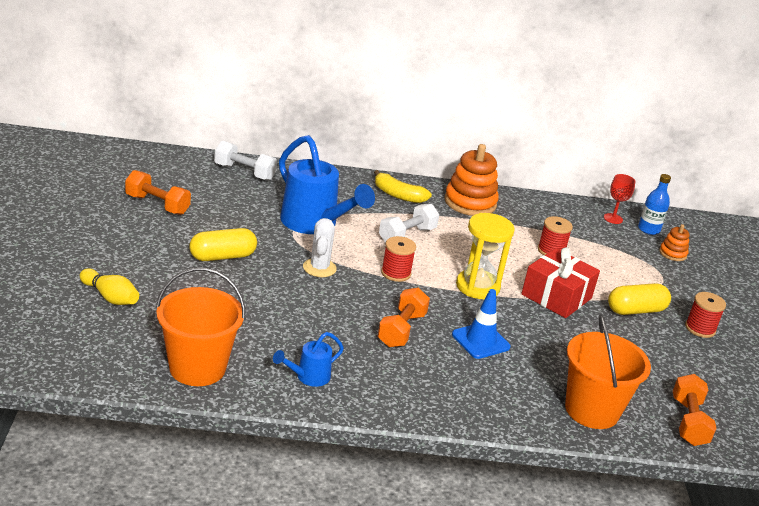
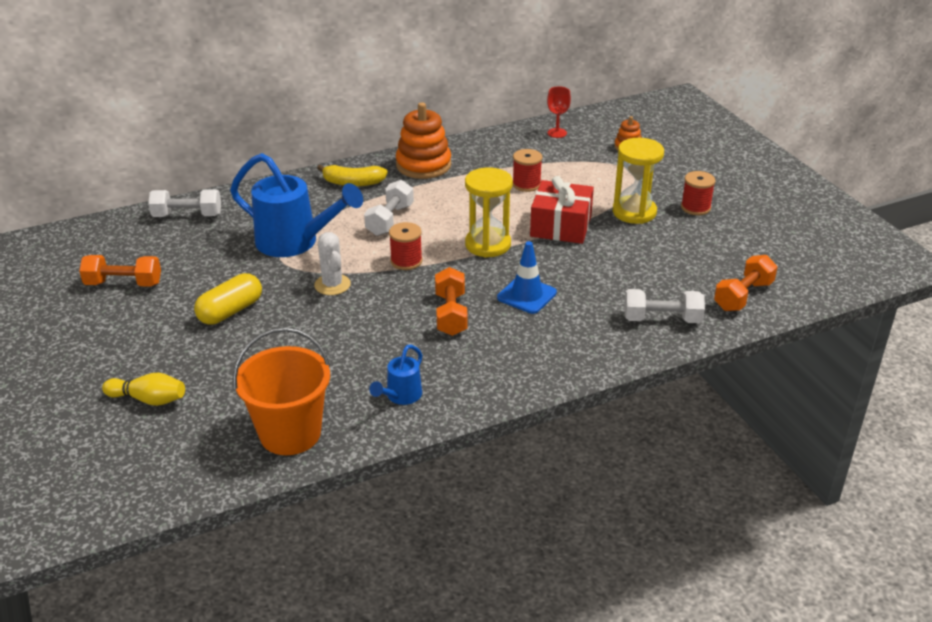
camera: 20 degrees left, 5 degrees up
(591, 410) = (662, 319): orange bucket -> white dumbbell
(636, 310) = (634, 212): yellow capsule -> yellow hourglass
(648, 229) = (593, 132): blue bottle -> none
(688, 422) = (743, 296): orange dumbbell -> orange dumbbell turned 60 degrees clockwise

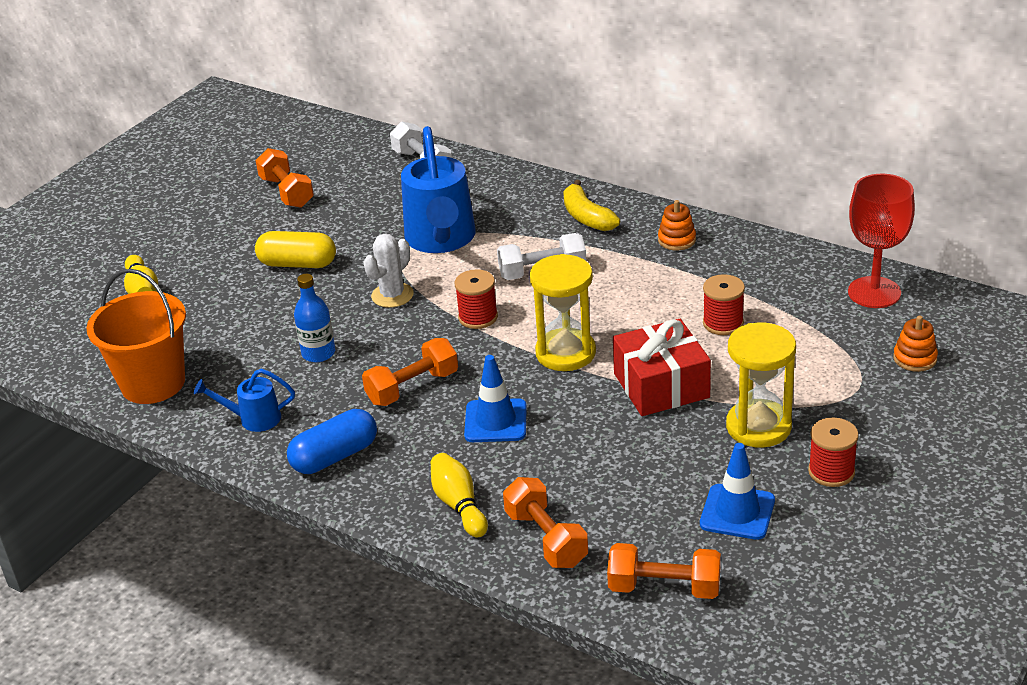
camera: 60 degrees right, 0 degrees up
(358, 340) = (318, 353): none -> blue bottle
(423, 165) = (676, 240): orange stacking toy -> orange stacking toy, size x0.51
(489, 373) = (335, 456): none -> blue capsule
(557, 133) = (874, 292): red goblet -> red goblet, size x1.78
(596, 340) = (459, 505): none -> yellow bowling pin
(662, 319) = (546, 538): white dumbbell -> orange dumbbell
(701, 248) = (737, 512): none -> blue traffic cone

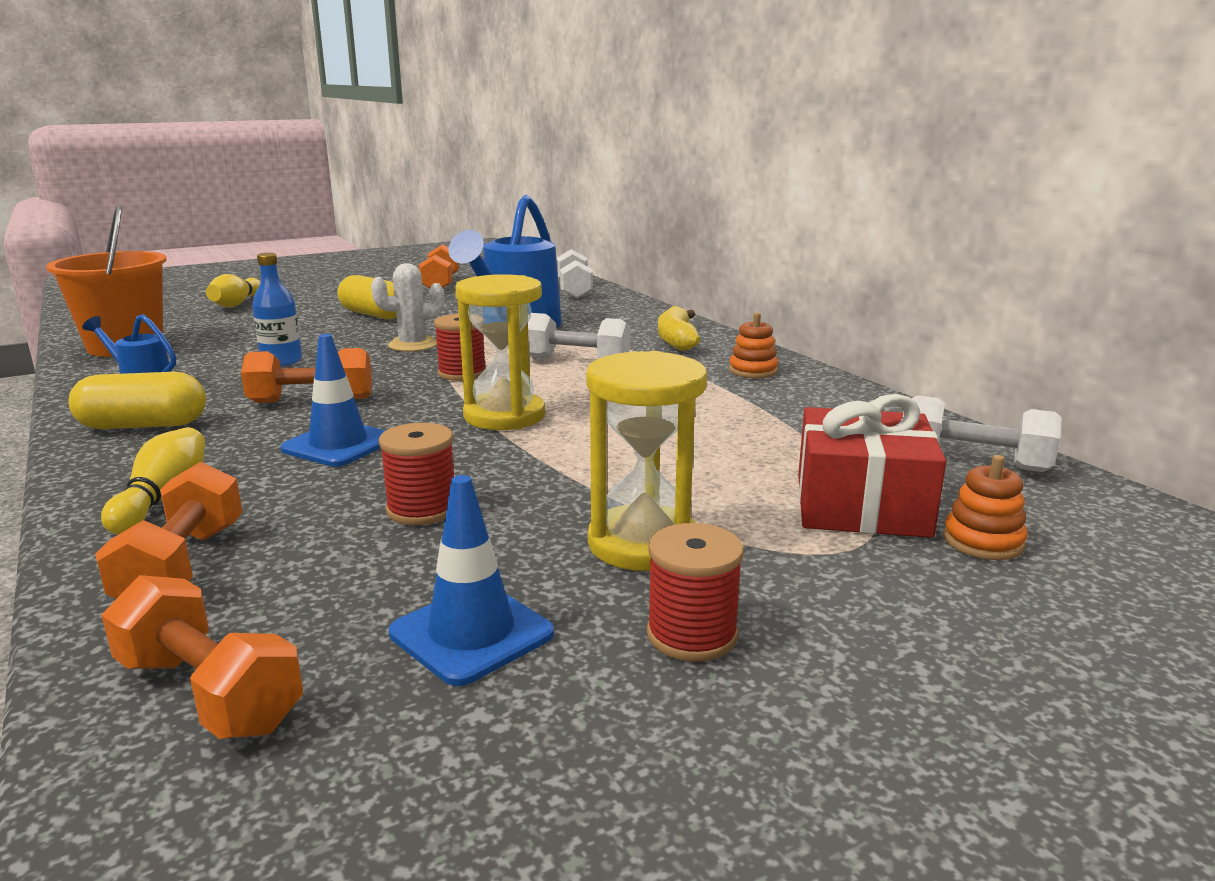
camera: 25 degrees right, 15 degrees down
(335, 456) = (143, 425): blue capsule -> yellow capsule
(661, 385) = (570, 468): red gift -> red gift (861, 505)
(723, 323) = (724, 438): red spool -> red spool (422, 509)
(874, 292) = (974, 462): red goblet -> white dumbbell

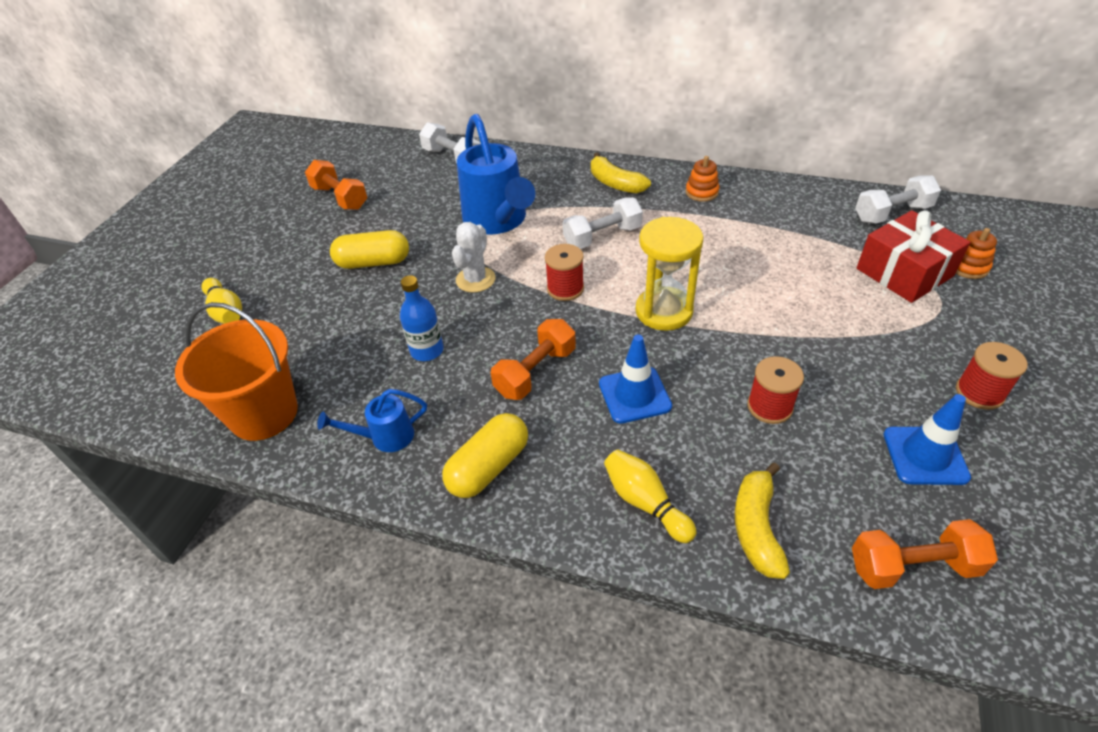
camera: 40 degrees left, 25 degrees up
(182, 566) = (756, 527): orange dumbbell -> yellow banana
(643, 544) = (882, 357): yellow hourglass -> none

